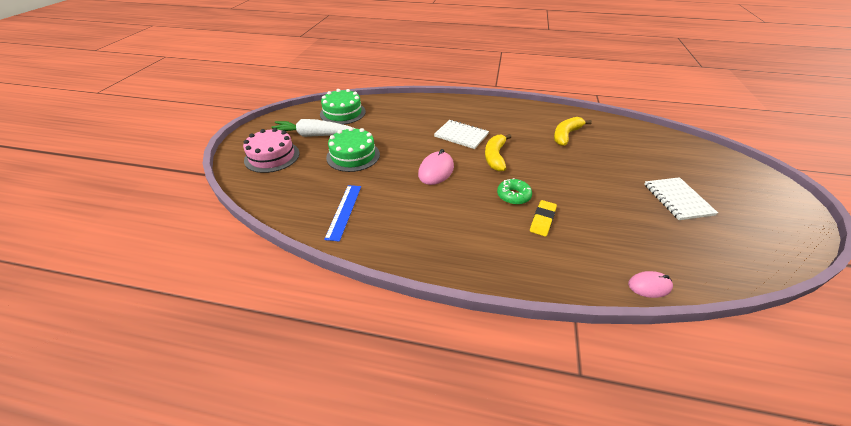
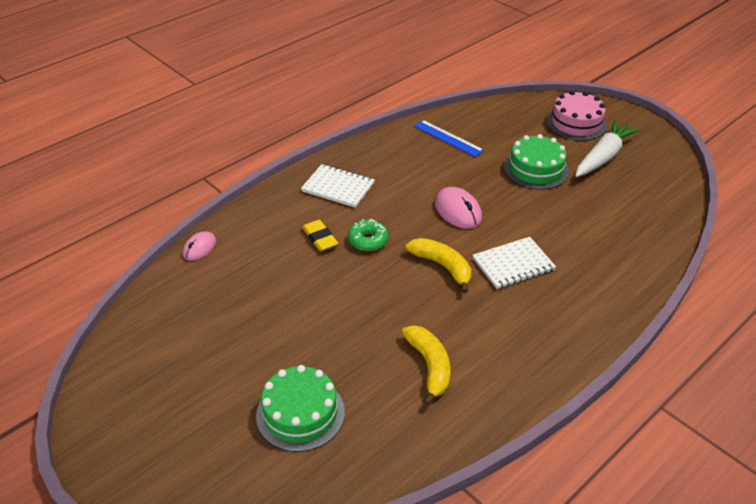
camera: 125 degrees right, 0 degrees up
(342, 113) = (650, 192): green cake -> green cake (300, 413)
(677, 199) = (232, 360): white notebook -> white notebook (338, 187)

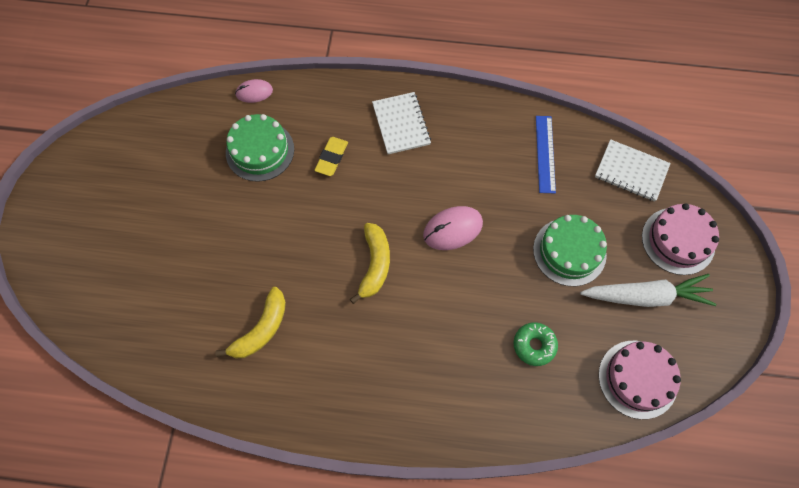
camera: 50 degrees right, 25 degrees up
(300, 413) = (156, 278): green cake -> green cake (260, 151)
(368, 240) = (358, 191): green donut -> green donut (534, 345)
(458, 211) = (452, 229): pink mouse -> pink mouse turned 45 degrees clockwise
(513, 264) = (423, 315): white notebook -> white notebook (631, 171)
(661, 193) = (637, 379): none -> pink cake

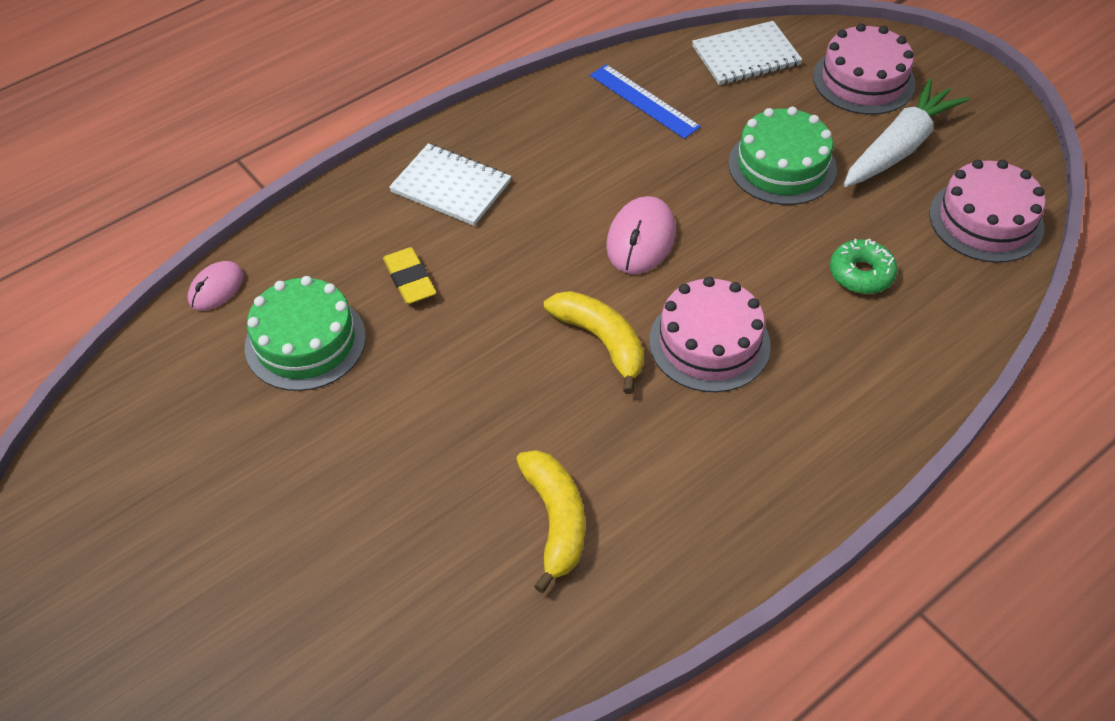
camera: 45 degrees left, 15 degrees down
(419, 311) = (709, 343): none -> pink cake

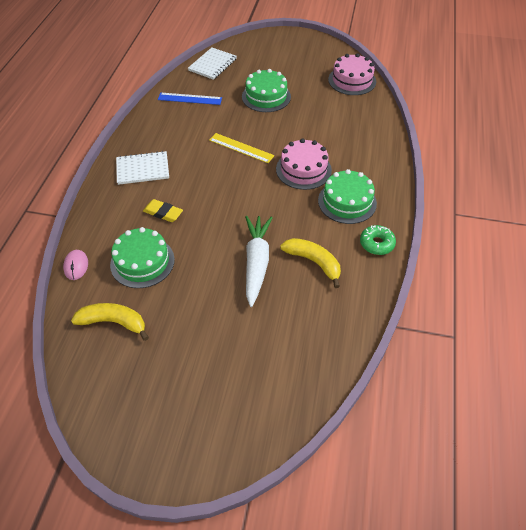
camera: 40 degrees left, 0 degrees up
(601, 341) = (264, 191): yellow banana -> yellow banana (113, 322)
(641, 239) = (241, 148): pink mouse -> yellow ruler
(726, 451) = (347, 202): none -> green cake
(861, 274) = (330, 118): green donut -> green donut (376, 243)
(863, 80) = (264, 54): pink cake -> none
(899, 147) = (300, 70): white carrot -> white carrot (256, 262)

